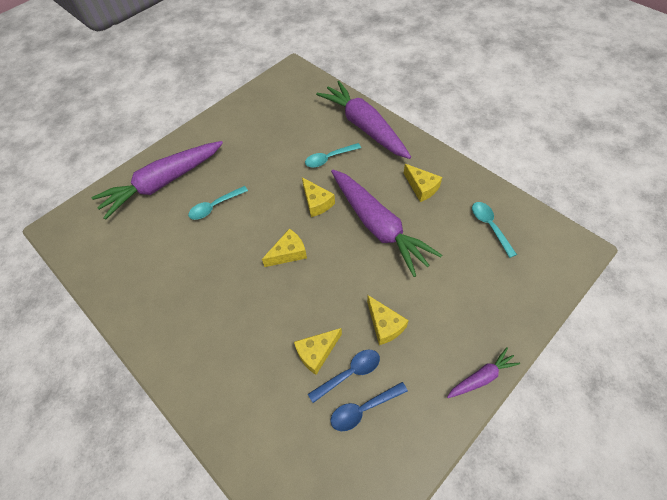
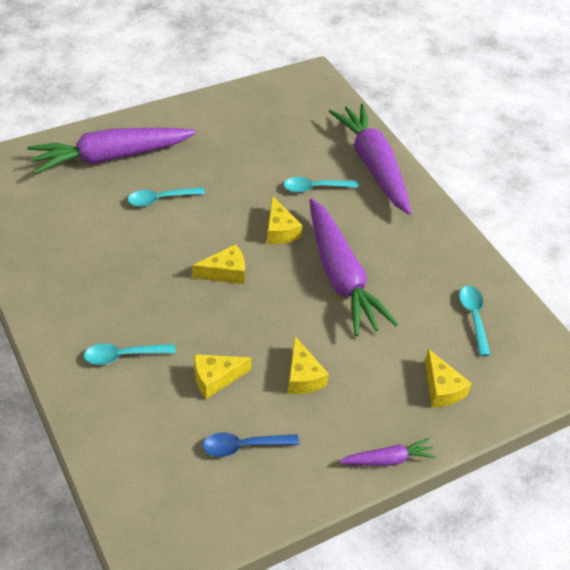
camera: 10 degrees right, 10 degrees down
(234, 359) = (123, 356): none -> turquoise spoon
(349, 373) = (243, 409): blue spoon -> none
(421, 187) = (411, 252): yellow cheese -> yellow cheese (441, 388)

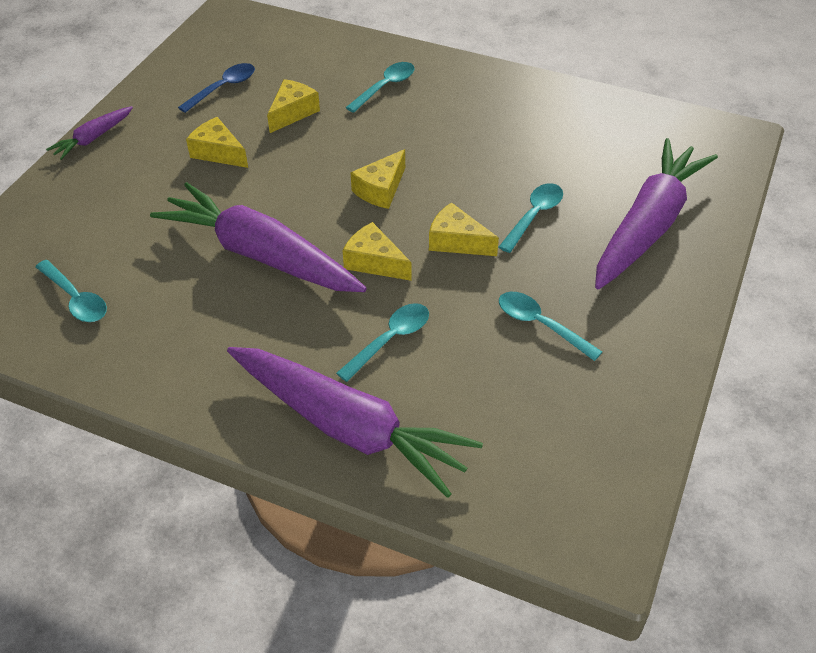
camera: 145 degrees right, 0 degrees up
(234, 150) = (540, 325): none -> turquoise spoon
(441, 388) = (74, 213): yellow cheese -> yellow cheese (457, 241)

